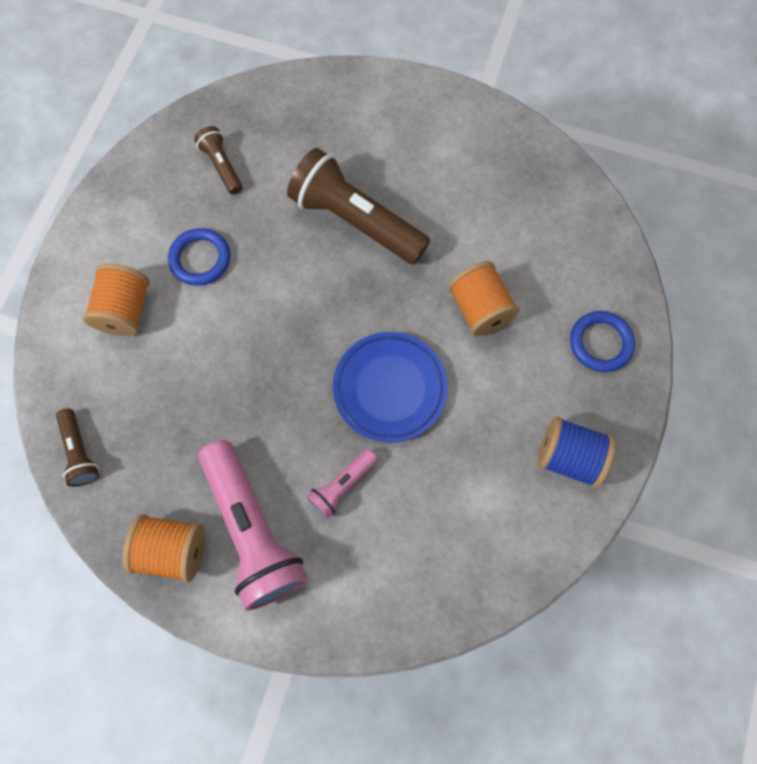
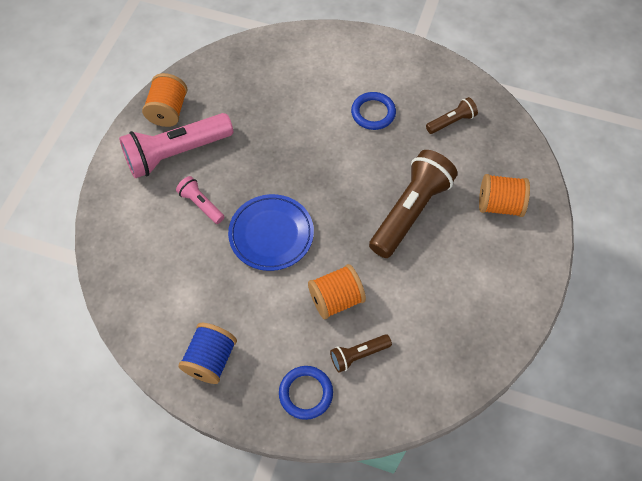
camera: 90 degrees right, 10 degrees down
(80, 452) = (235, 58): brown flashlight -> brown flashlight (358, 355)
(126, 310) = (333, 73): orange spool -> orange spool (499, 205)

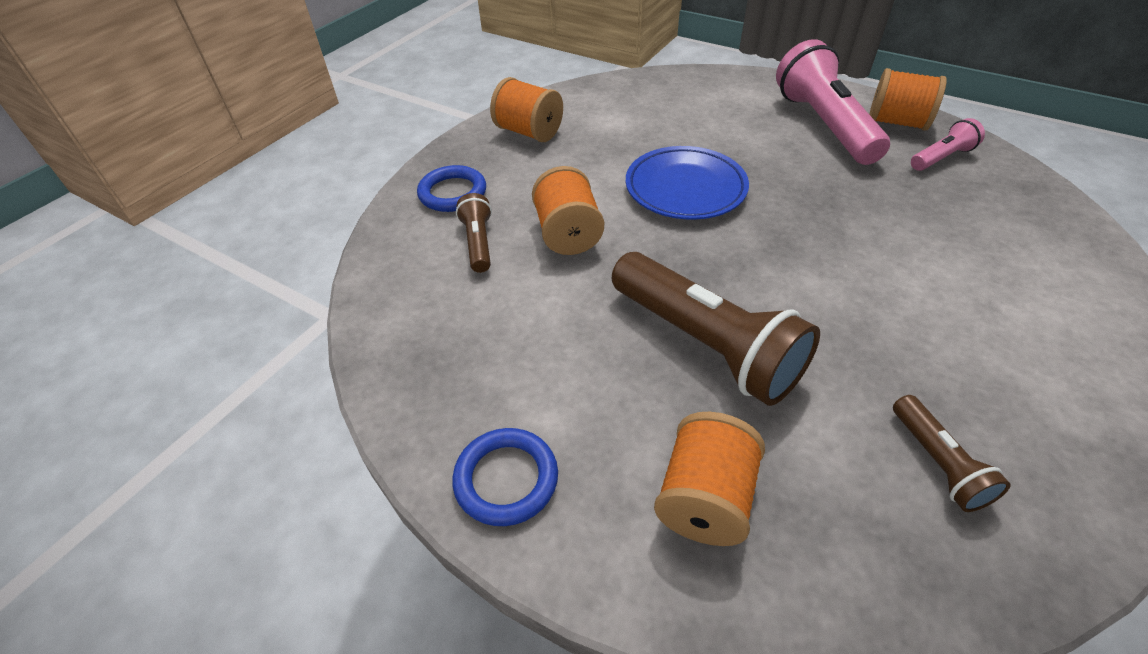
camera: 105 degrees right, 15 degrees down
(201, 204) = (741, 138): pink flashlight -> pink flashlight (941, 158)
(211, 359) = (529, 132): blue spool -> orange spool
(373, 113) = (937, 333): blue ring -> blue ring (506, 479)

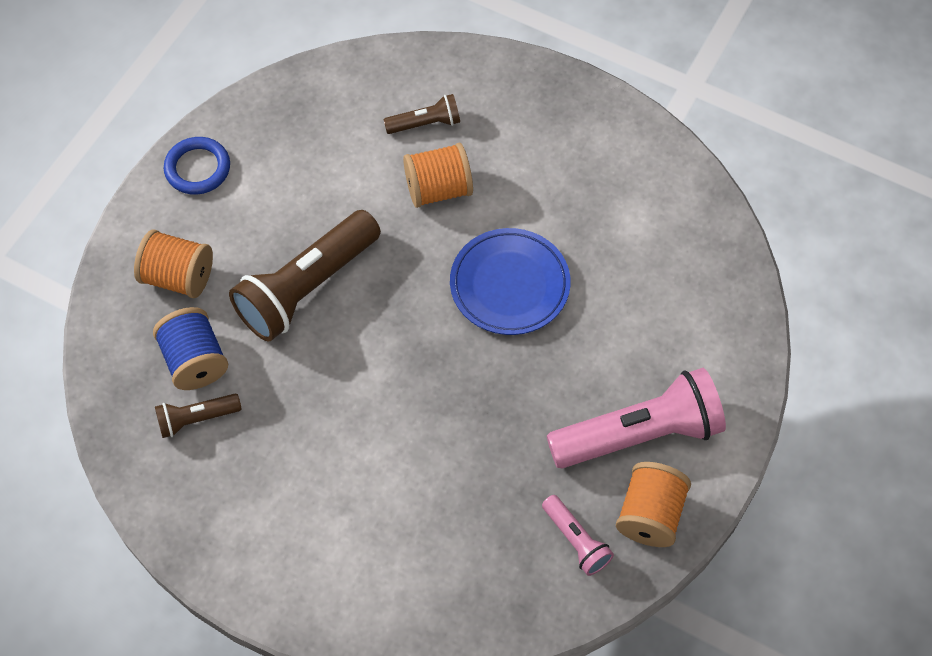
camera: 85 degrees right, 15 degrees up
(452, 193) = (496, 94): blue ring -> none
(529, 132) = (606, 145): orange spool -> none
(844, 469) = (195, 361): none -> blue spool

